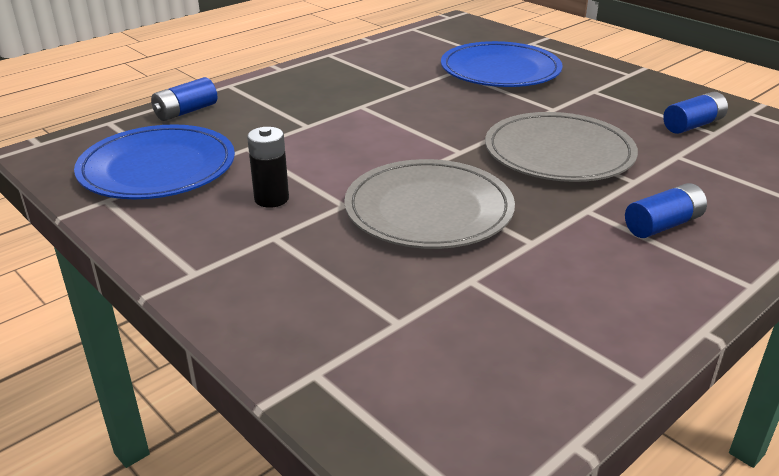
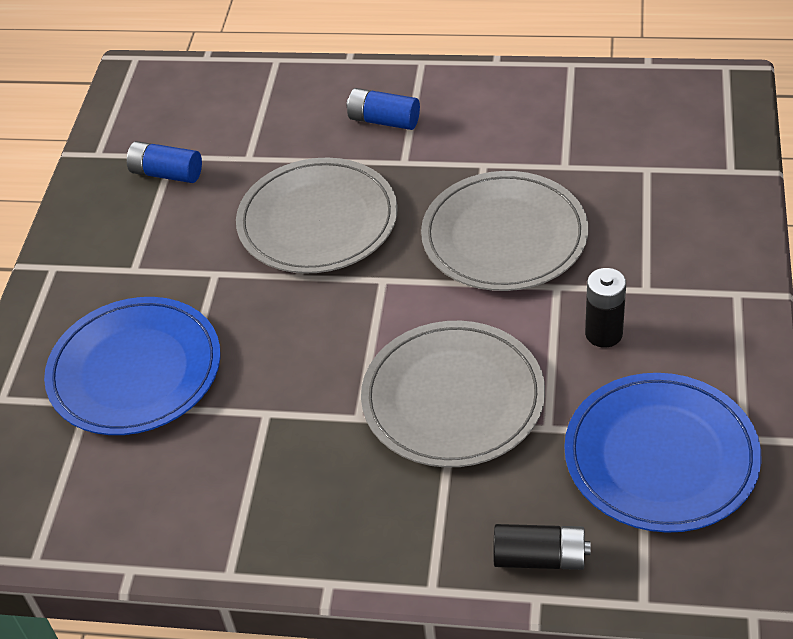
camera: 125 degrees left, 15 degrees up
(186, 112) = (540, 558): blue battery -> black battery
(322, 132) = (453, 398): none -> grey plate

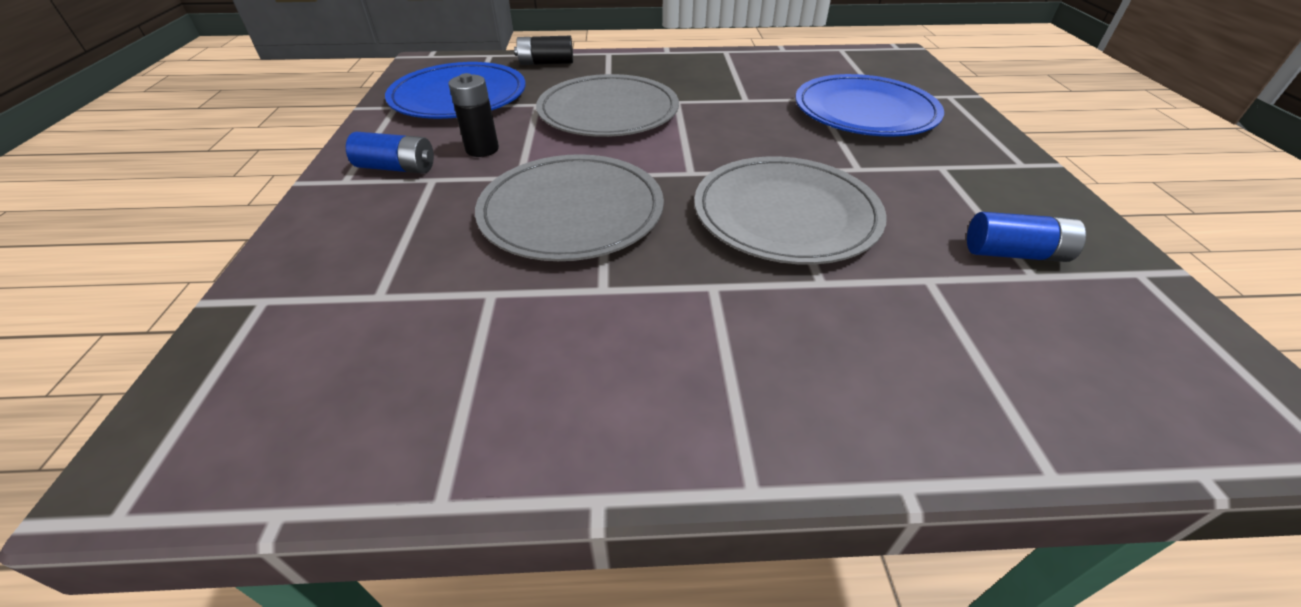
camera: 165 degrees right, 5 degrees down
(384, 120) = (768, 348): blue battery -> blue battery (397, 168)

